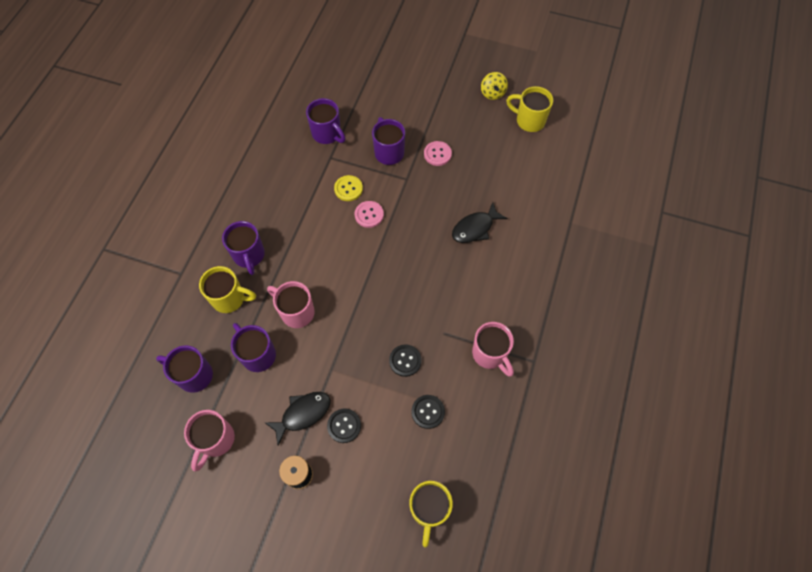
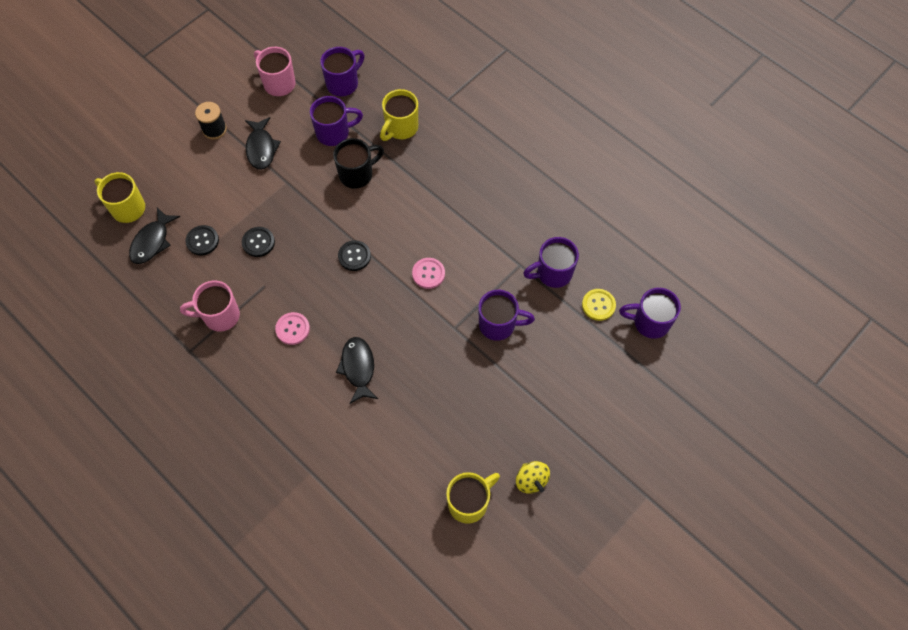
camera: 115 degrees right, 0 degrees up
(249, 256) = (437, 156): purple mug -> purple mug (649, 322)
(296, 312) = (357, 174): pink mug -> black mug
(344, 426) = (232, 174): black button -> black button (354, 256)
(348, 189) = (470, 267): yellow button -> yellow button (598, 305)
(437, 154) = (471, 374): pink button -> pink button (292, 329)
(452, 459) = (152, 241): none -> black fish
(492, 93) = (531, 480): yellow spinning top -> yellow spinning top turned 135 degrees counterclockwise

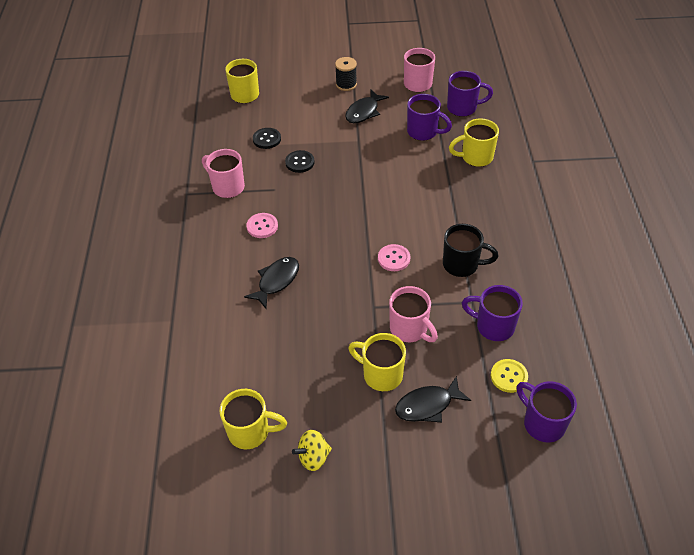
camera: 45 degrees right, 15 degrees down
(152, 241) = (237, 120): black fish -> black fish (427, 405)
(354, 256) = (353, 212): black button -> none
(357, 174) = (412, 165): black mug -> black mug (462, 265)
(498, 325) = (409, 329): purple mug -> pink mug
(514, 378) = (381, 374): none -> yellow mug
(531, 480) = (313, 457): yellow spinning top -> yellow spinning top turned 45 degrees clockwise

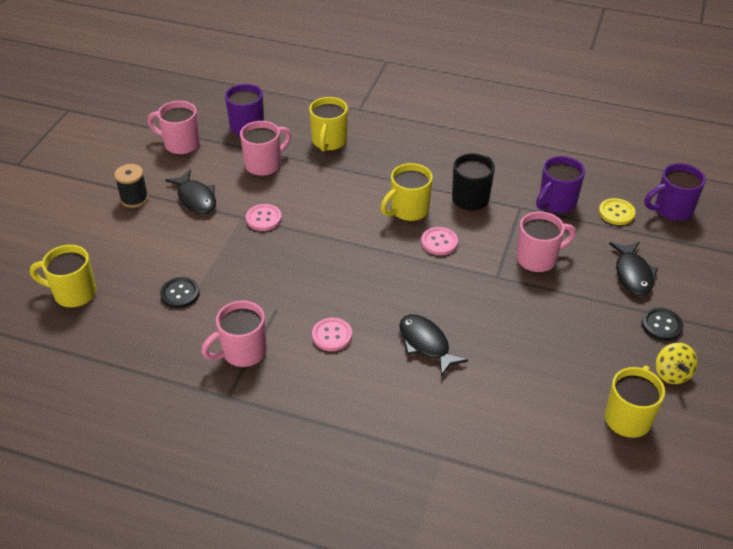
camera: 70 degrees left, 5 degrees down
(300, 162) = (244, 275): black button -> black button (661, 325)
(363, 152) = (263, 218): none -> pink button
(381, 374) = (586, 296): yellow mug -> yellow mug (408, 210)
(423, 132) = (264, 164): purple mug -> pink mug

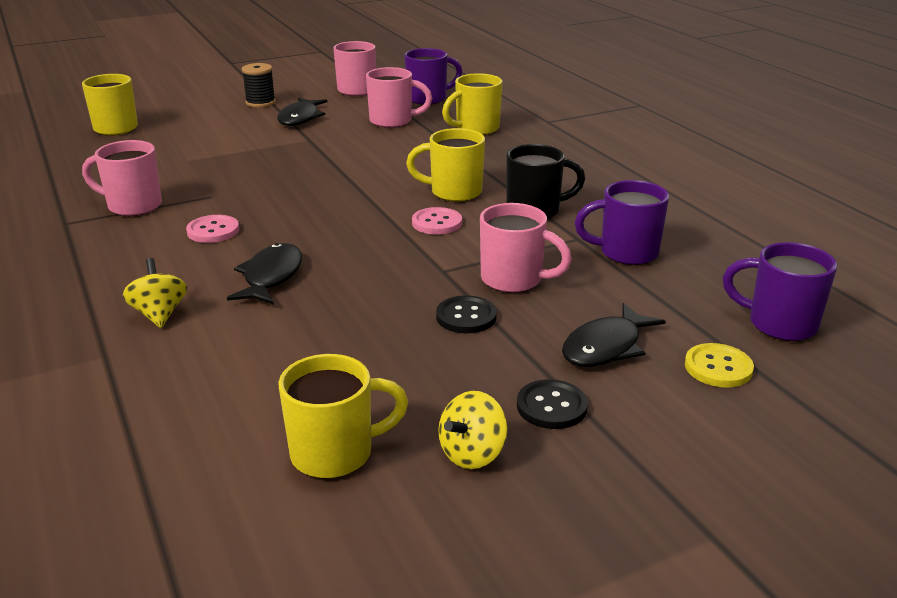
camera: 45 degrees right, 15 degrees down
(180, 294) = (172, 157): black button -> black button (466, 317)
(263, 218) = (323, 147): pink button -> none
(418, 412) = (159, 314): none -> yellow spinning top
(616, 213) = (691, 292): yellow button -> yellow button (718, 367)

